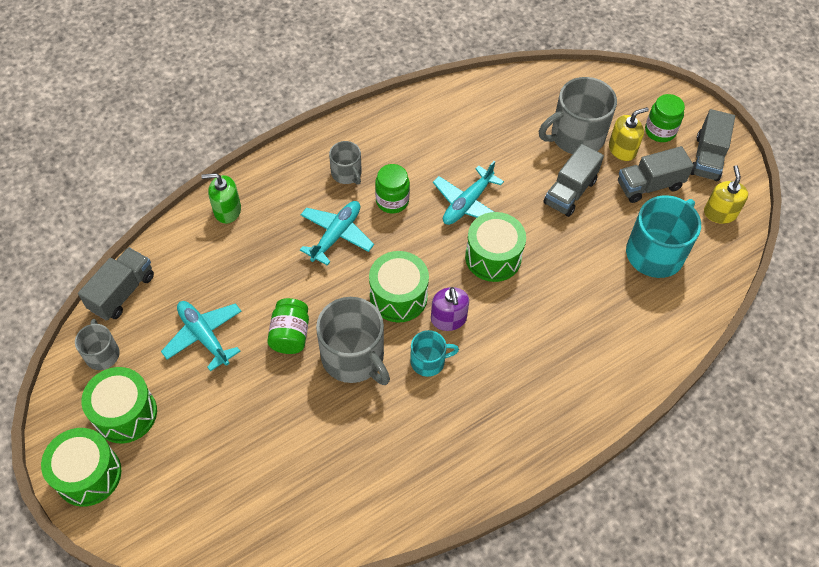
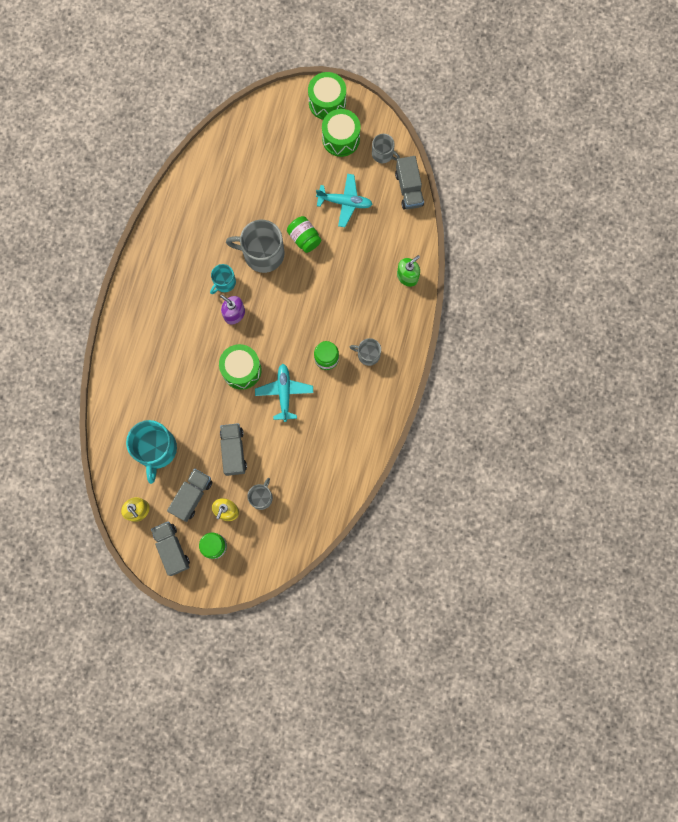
camera: 140 degrees right, 20 degrees up
(336, 235) = (336, 311): turquoise plane -> none
(398, 296) = (270, 304): green drum -> none
(576, 136) = (261, 497): grey mug -> grey mug, size x0.55

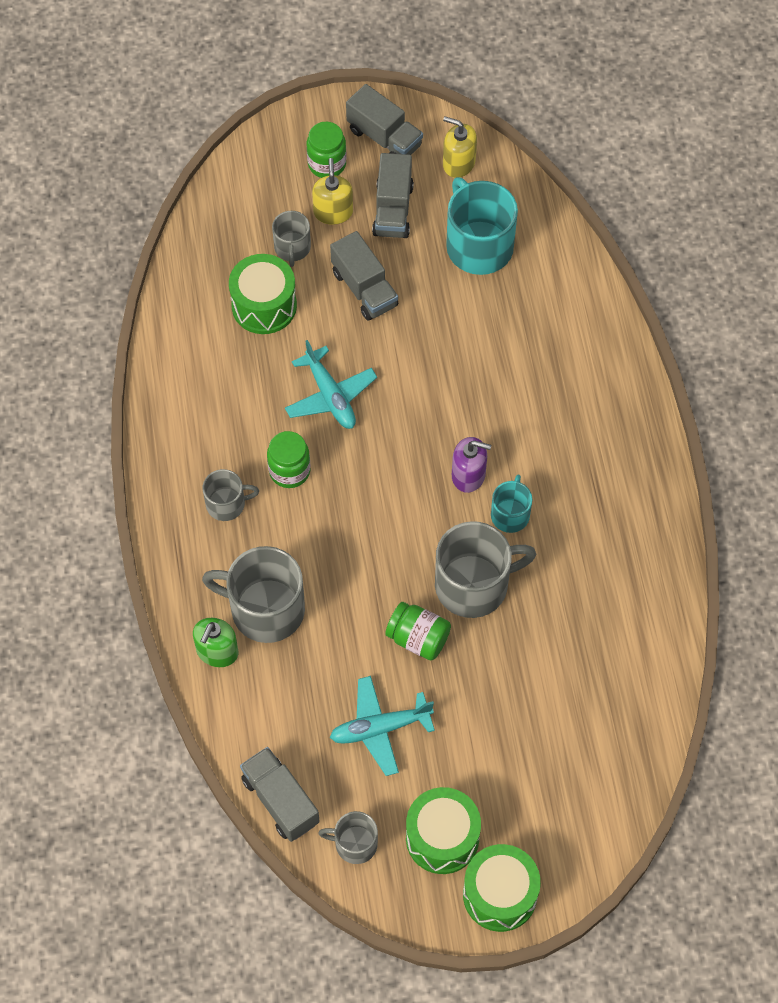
camera: 155 degrees right, 15 degrees down
(241, 370) = (412, 400): green drum -> green drum (264, 305)
(373, 287) = (265, 609): none -> grey mug

